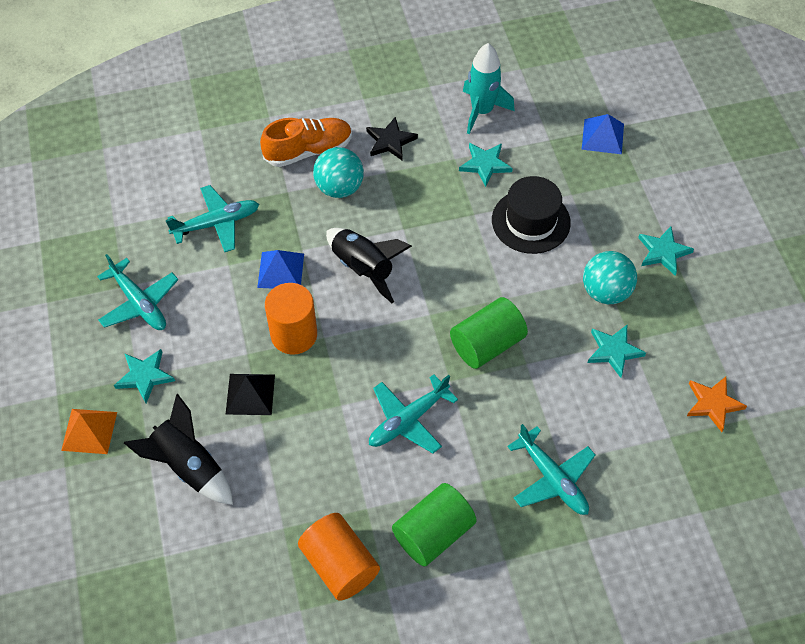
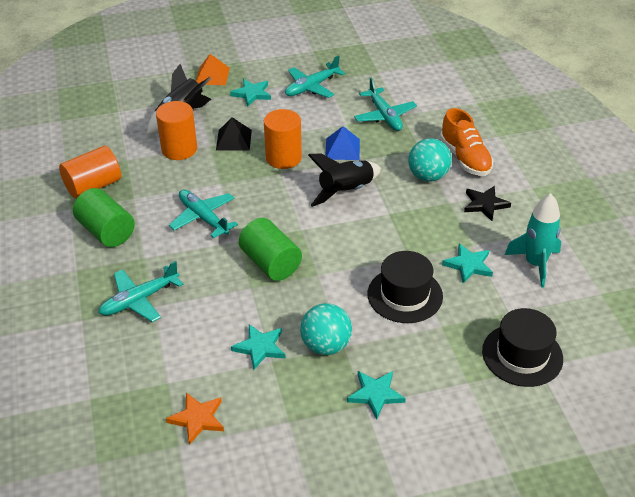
camera: 90 degrees right, 15 degrees down
(265, 461) = (179, 149): none -> orange cylinder
(603, 136) = (522, 355): blue pyramid -> black hat

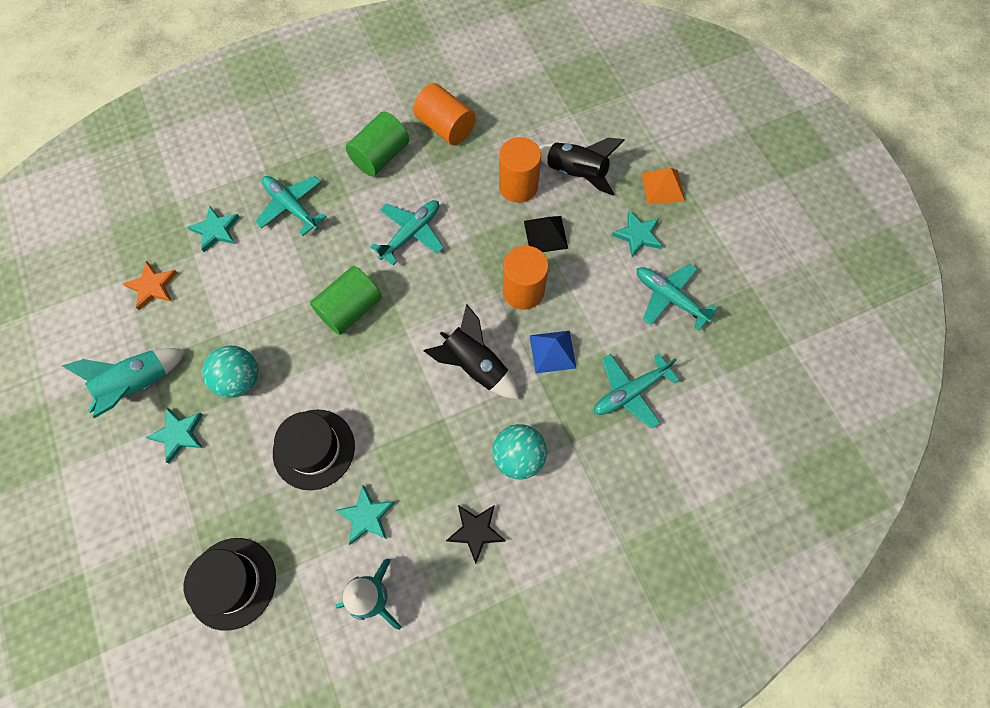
camera: 80 degrees right, 25 degrees up
(260, 347) = (236, 321): turquoise star -> turquoise star (216, 230)
(315, 429) = (138, 385): none -> turquoise rocket
(465, 158) = (563, 501): orange shoe -> none

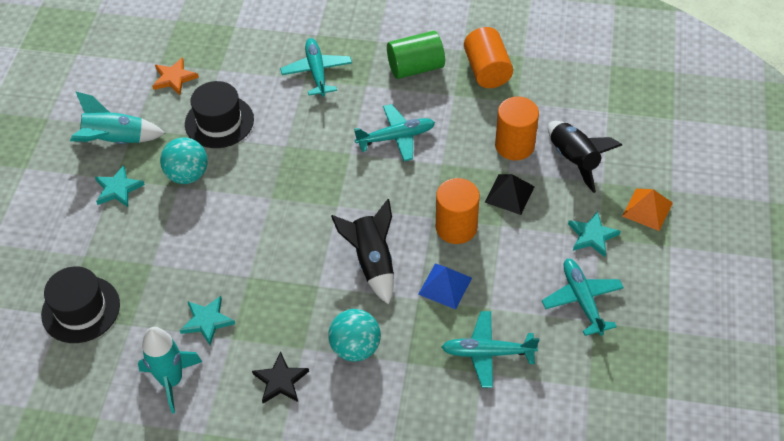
camera: 35 degrees right, 15 degrees down
(216, 230) = (248, 61): turquoise star -> none
(314, 449) = (204, 252): black hat -> black hat (219, 121)
(350, 309) = (306, 168): green cylinder -> none

